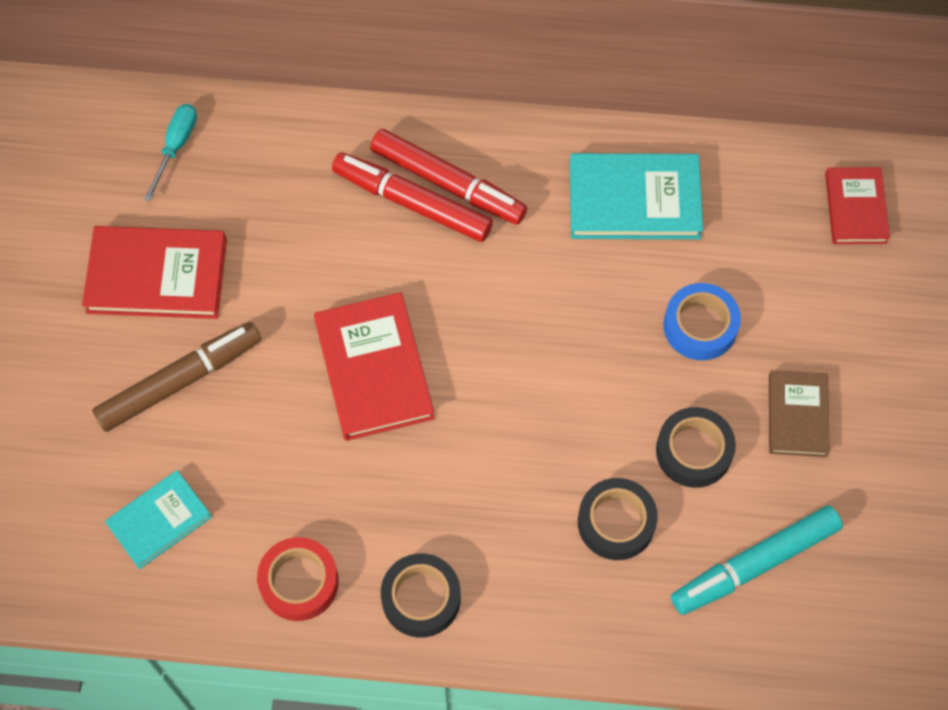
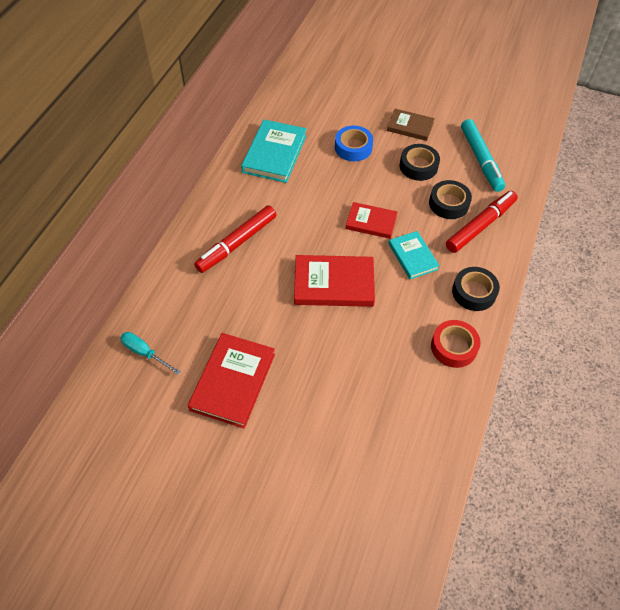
camera: 75 degrees left, 10 degrees down
(159, 521) = (400, 412): turquoise book -> turquoise book (413, 256)
(180, 381) = (310, 383): brown marker -> none
(448, 183) = (232, 225): red marker -> red marker (480, 226)
(855, 208) = (311, 81): red book -> red book (371, 222)

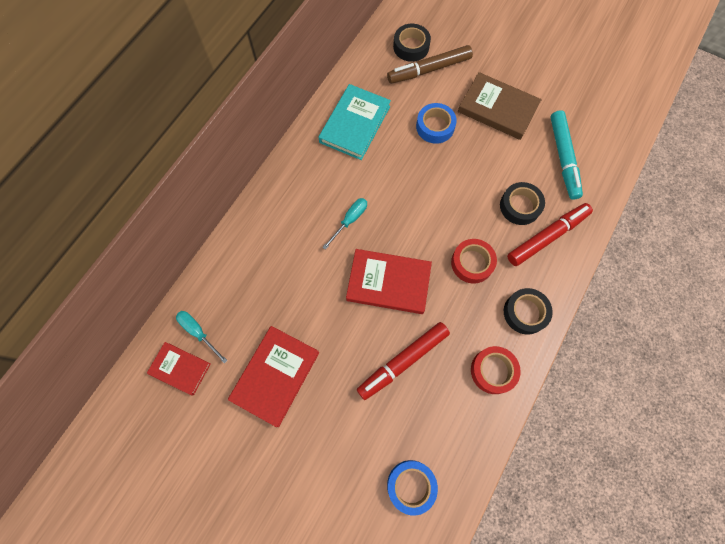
camera: 10 degrees right, 15 degrees up
(237, 243) = (302, 224): red marker -> red marker (403, 361)
(285, 235) = (350, 220): none -> turquoise screwdriver
(338, 102) = (429, 70): none -> brown marker
(371, 222) = (437, 217): red book -> red book (180, 368)
(393, 463) = (411, 486): none -> blue tape
(410, 127) = (497, 108): brown book -> brown book, size x1.60
(413, 256) = (472, 263): turquoise book -> red tape
(418, 166) = (497, 157): black tape -> black tape (411, 47)

